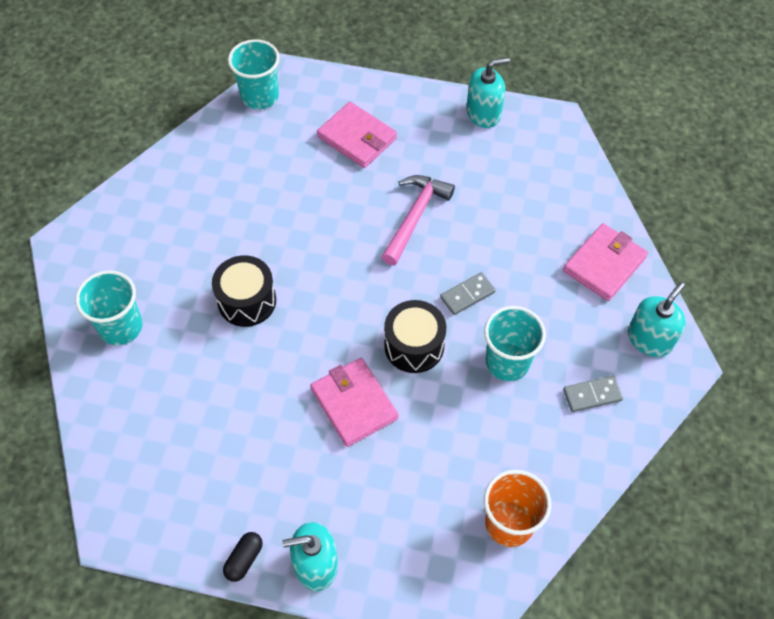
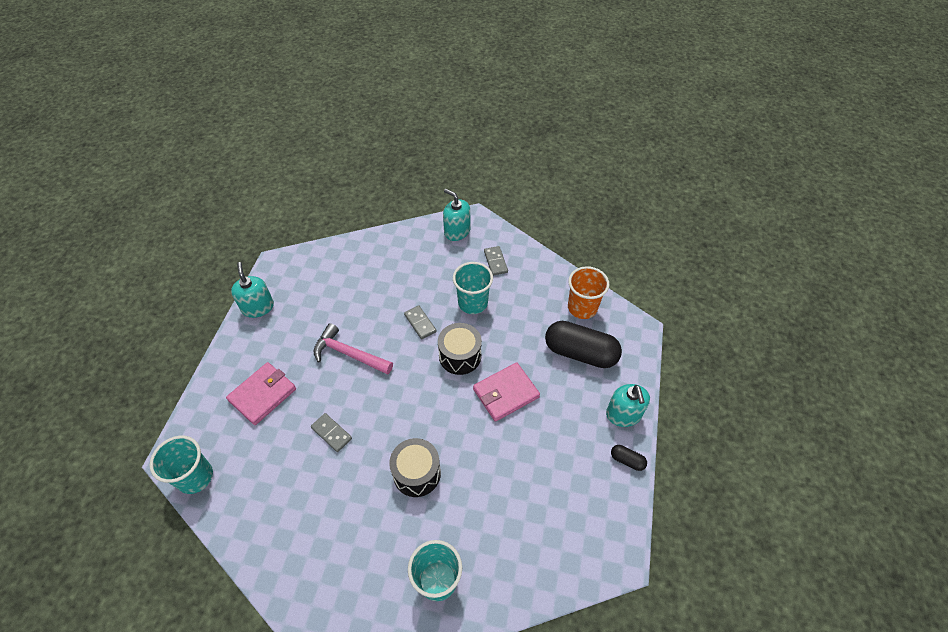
camera: 90 degrees left, 5 degrees down
(304, 210) = (331, 433): none -> grey domino
(422, 512) = (580, 353): none -> black capsule
(604, 264) = (401, 248): pink wallet -> none

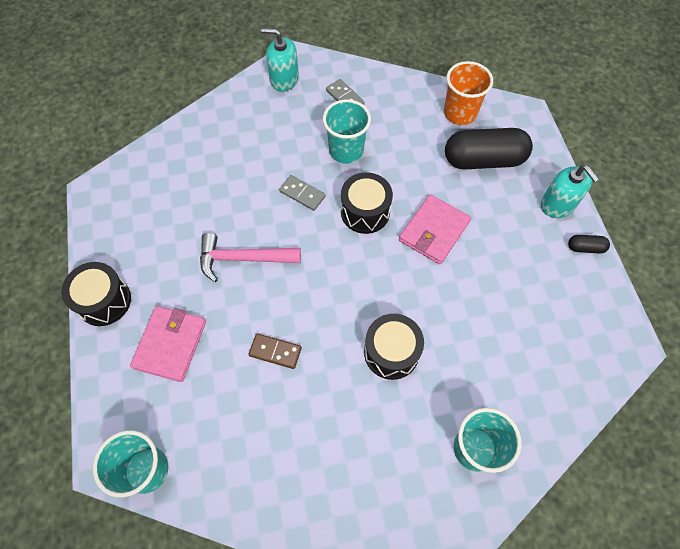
camera: 25 degrees left, 10 degrees up
(237, 344) = (104, 301): none -> black drum
(258, 307) = (103, 249): turquoise soap dispenser -> none
(331, 433) = (275, 352): grey domino -> brown domino

